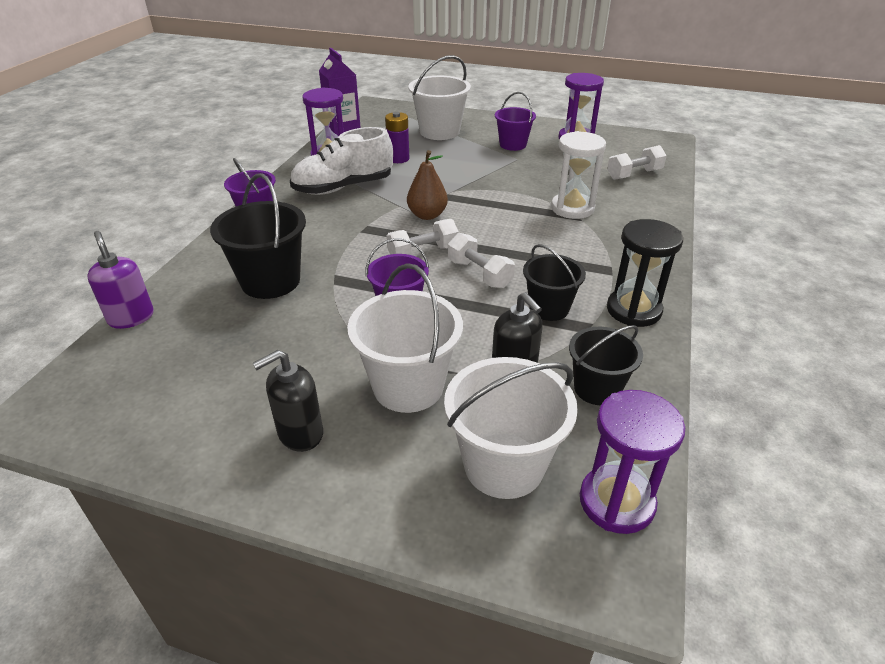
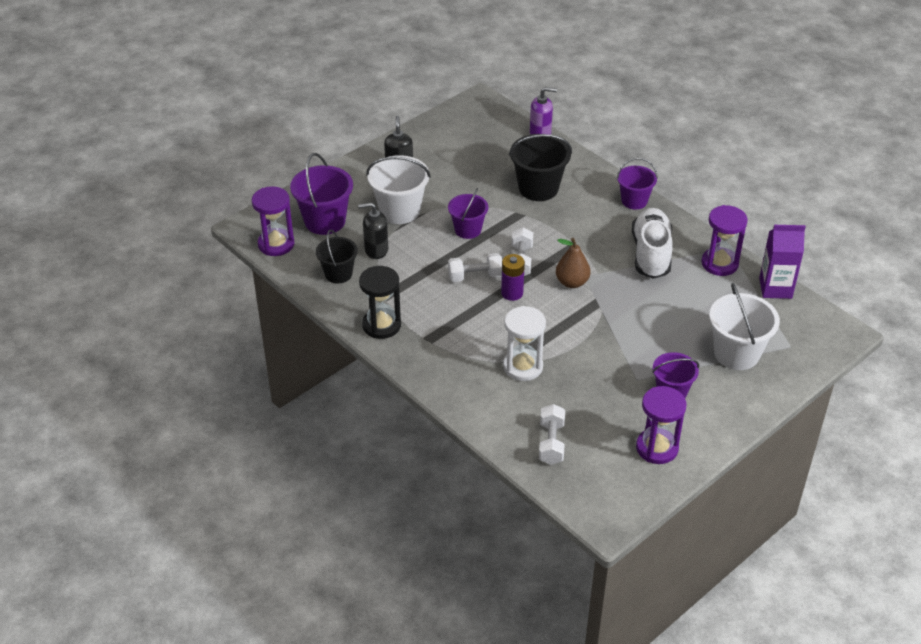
camera: 120 degrees right, 5 degrees up
(398, 159) = (688, 303): purple battery -> purple battery (512, 293)
(504, 465) = (325, 221): white bucket -> purple bucket
(549, 308) = (415, 290): black bucket -> none

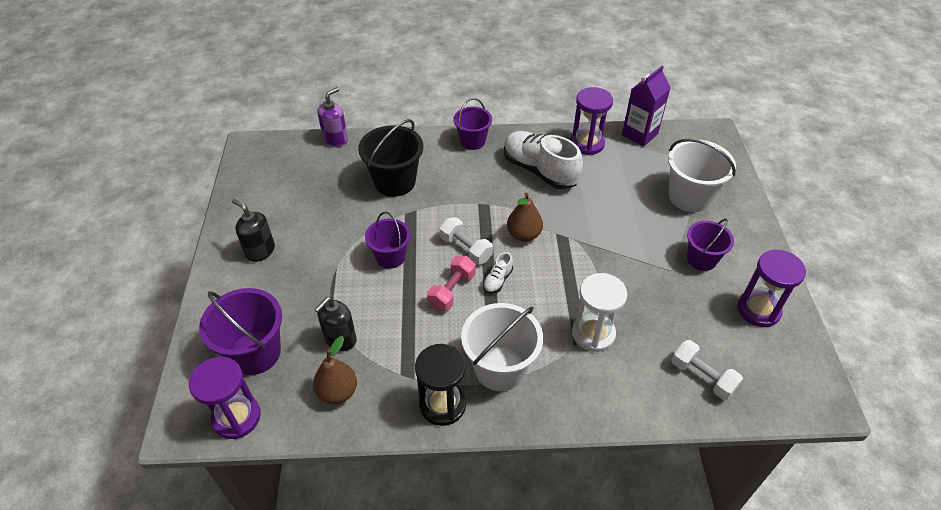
camera: 50 degrees left, 5 degrees up
(338, 274) = (337, 392): black bucket -> brown pear
(399, 211) = (311, 287): white bucket -> white bucket (500, 368)
(475, 276) = (452, 291): white dumbbell -> pink dumbbell
(512, 293) = (497, 280): purple battery -> white shoe

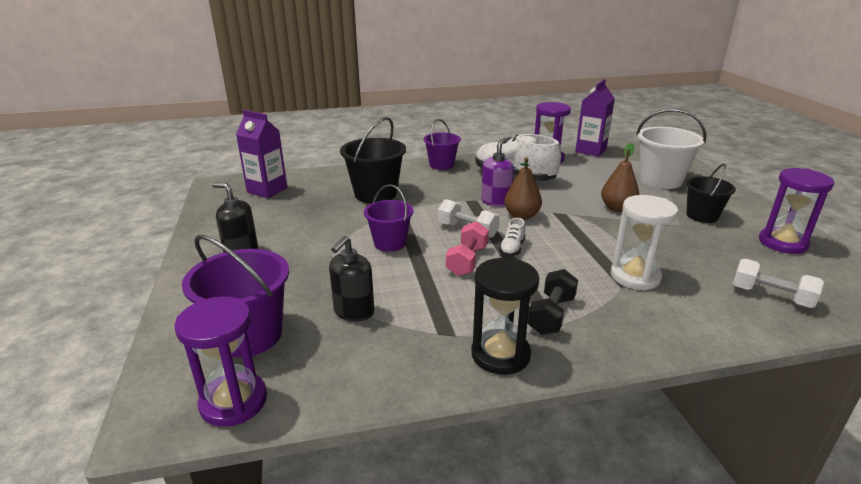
camera: 10 degrees left, 20 degrees down
(294, 162) = (267, 190): none -> purple carton
(335, 139) = (306, 173): purple soap dispenser -> purple soap dispenser (496, 201)
(337, 392) = (365, 359): brown pear -> brown pear (617, 208)
(500, 368) = (551, 315): white bucket -> black dumbbell
(701, 259) = (702, 216): purple bucket -> black bucket

